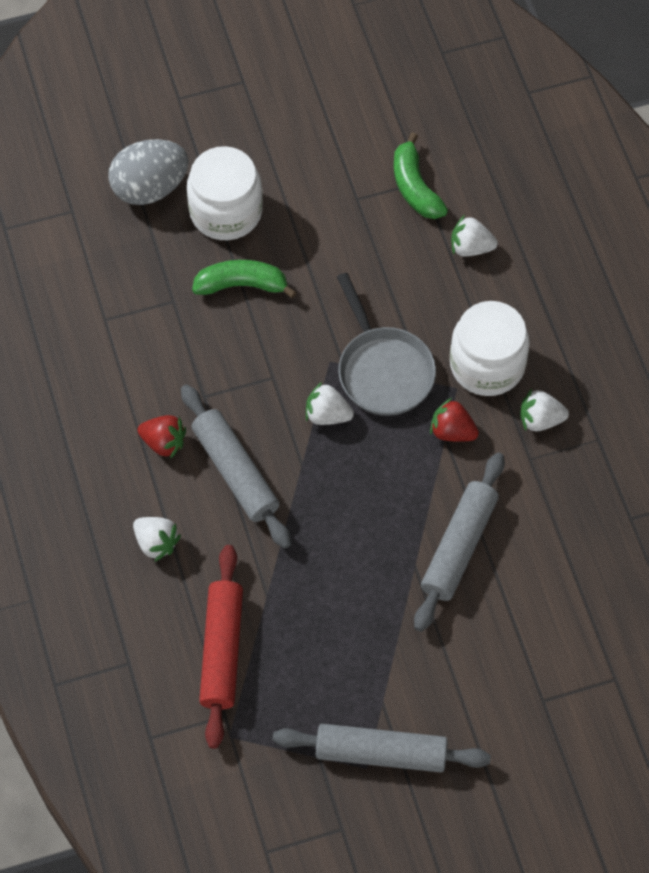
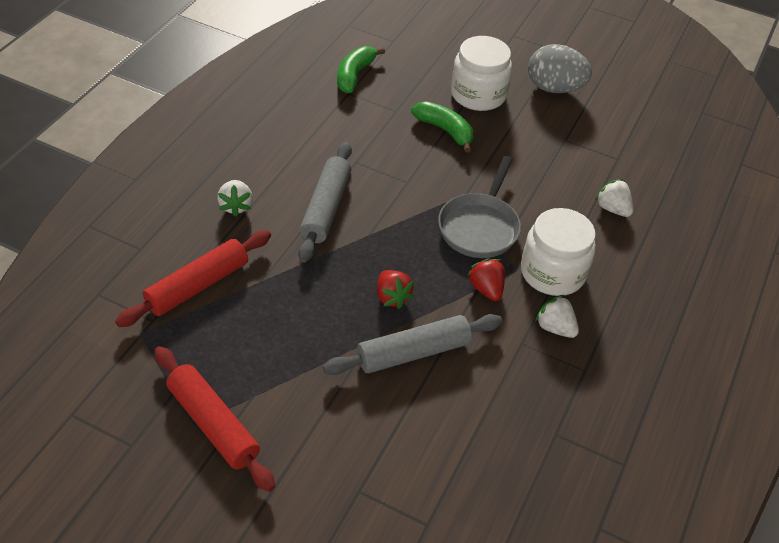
camera: 40 degrees right, 15 degrees down
(150, 188) = (448, 59): grey egg -> grey egg (554, 88)
(163, 442) = (304, 165): red strawberry -> red strawberry (392, 297)
(327, 415) = (417, 222): white strawberry -> none
(381, 753) = (213, 424): grey rolling pin -> red rolling pin
(415, 187) = (610, 158): green banana -> green banana (354, 75)

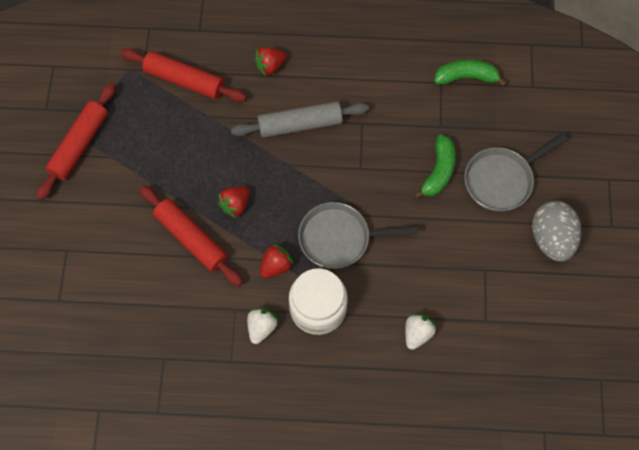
camera: 70 degrees right, 20 degrees up
(236, 206) = (270, 66): white strawberry -> red strawberry
(413, 352) = (191, 238): grey rolling pin -> red rolling pin
(478, 95) = (501, 180): white jar -> grey pan

